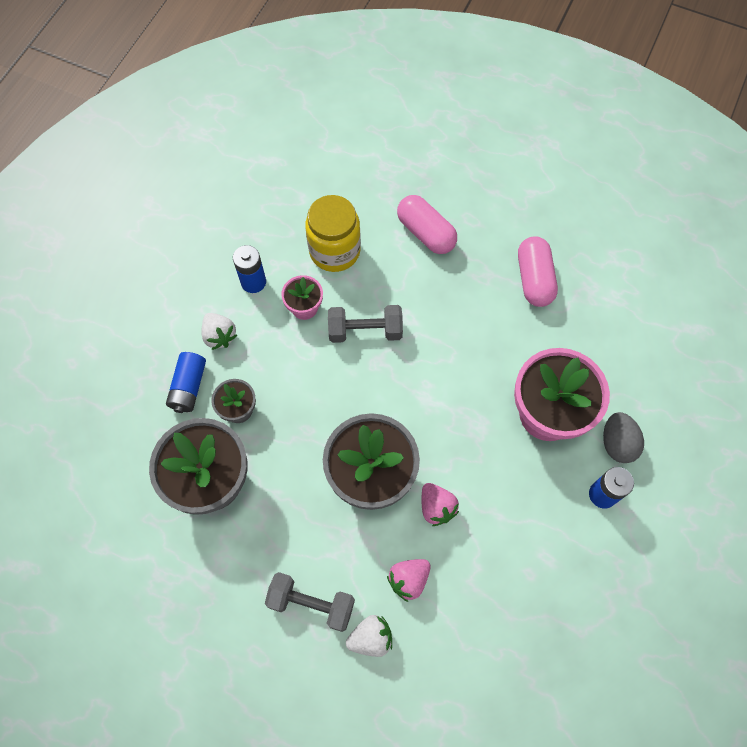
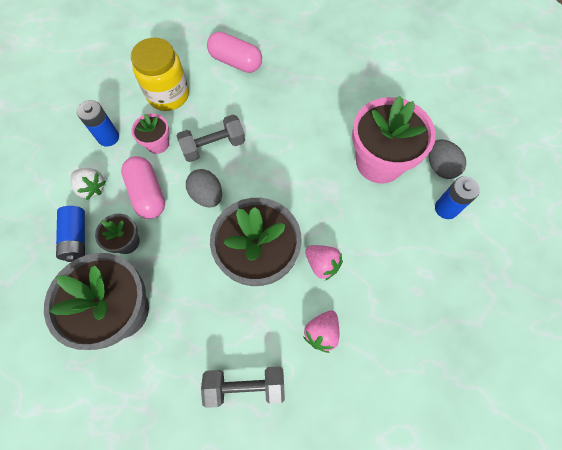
camera: 20 degrees left, 0 degrees up
(339, 387) = (207, 195): none -> grey egg
(371, 638) = (308, 396): white strawberry -> none
(534, 279) = (329, 70): pink capsule -> pink capsule (148, 193)

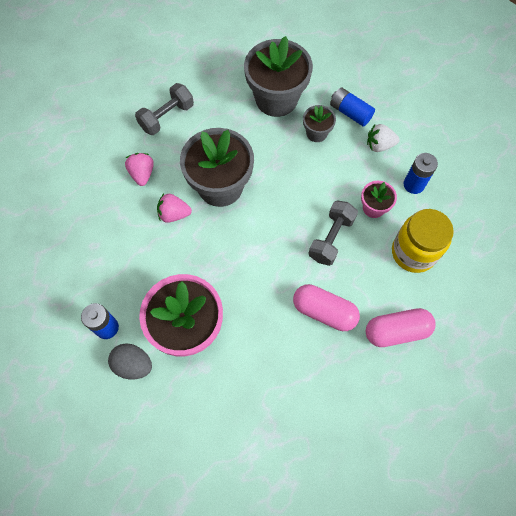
camera: 140 degrees right, 0 degrees up
(148, 193) = (338, 170): pink capsule -> pink capsule (324, 311)
(207, 195) = (297, 199): grey egg -> none

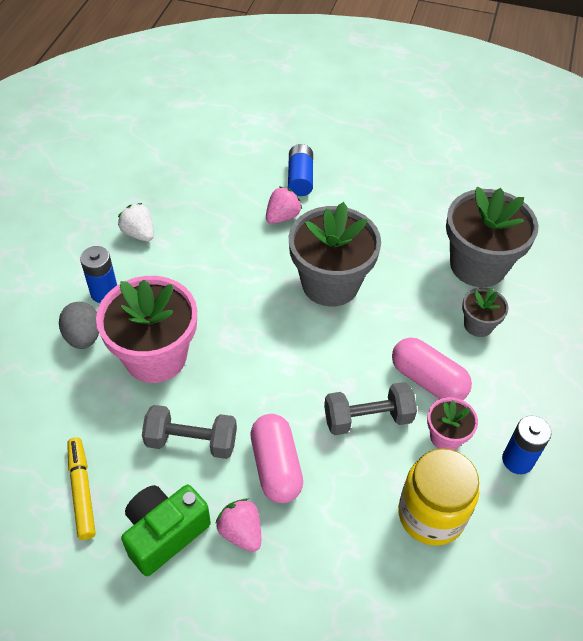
camera: 50 degrees right, 15 degrees down
(167, 117) = (360, 195): grey dumbbell -> grey dumbbell (191, 441)
(174, 214) = (264, 267): pink strawberry -> pink strawberry (241, 532)
(254, 439) = (82, 491): none -> yellow marker
(321, 406) = (164, 533): none -> green camera
(350, 112) = (537, 339): blue battery -> blue battery (300, 178)
(379, 145) = (529, 393): white strawberry -> white strawberry (139, 233)
(396, 331) = (316, 558): pink capsule -> pink capsule (428, 380)

